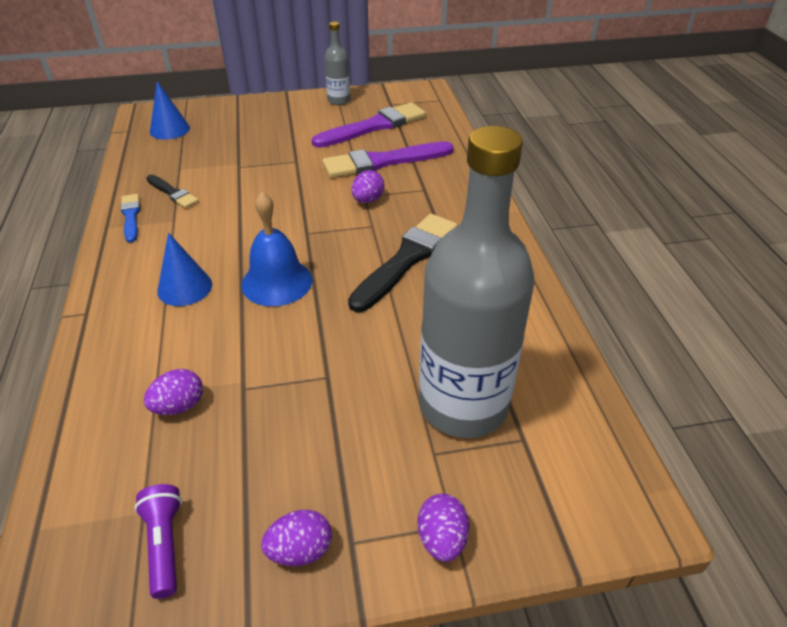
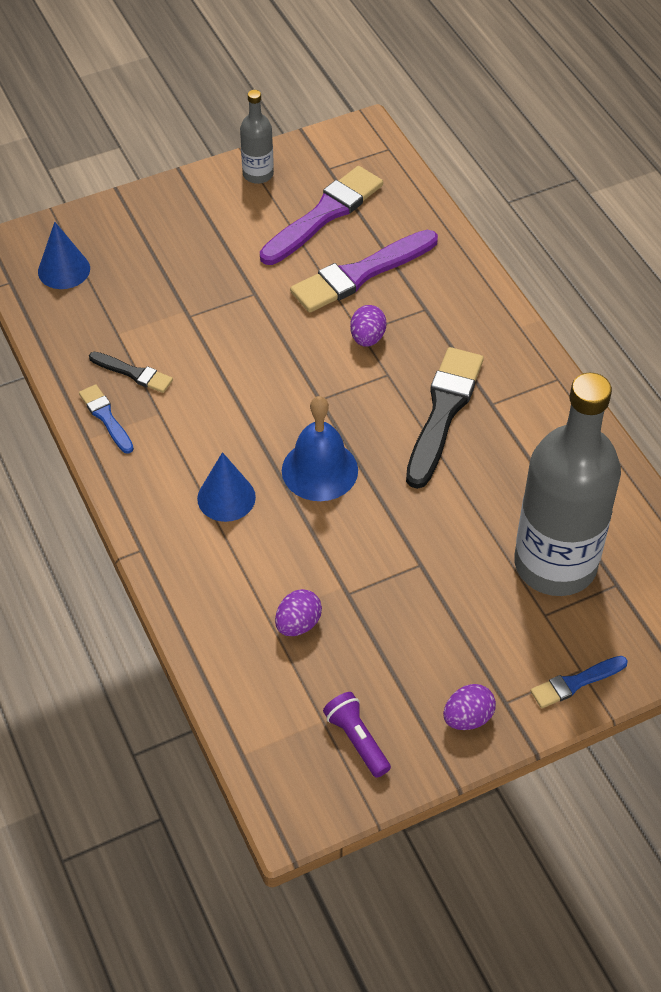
camera: 15 degrees left, 10 degrees up
(442, 539) = (575, 683): purple egg -> blue brush

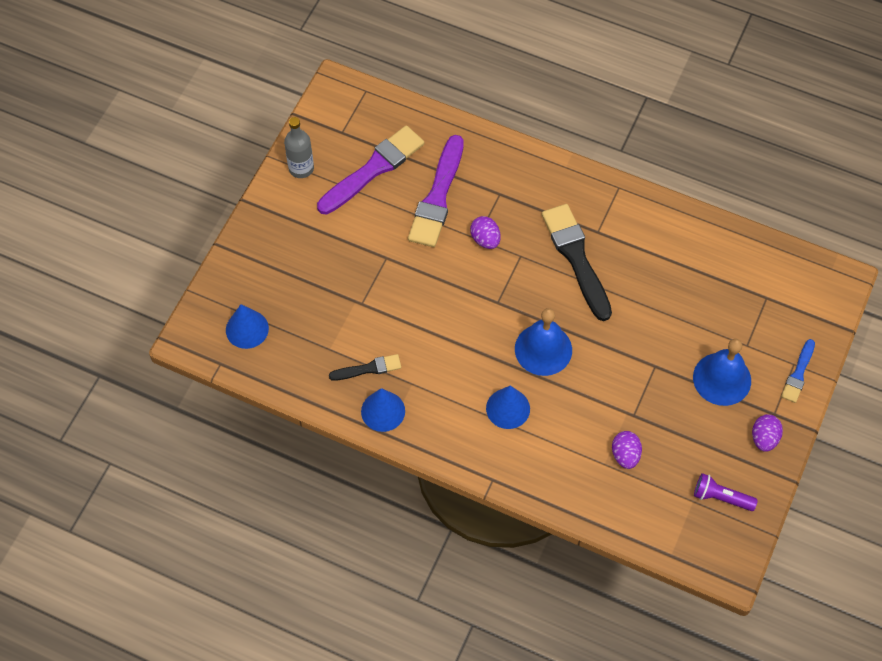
camera: 40 degrees left, 10 degrees up
(106, 417) = (383, 411): blue brush -> blue cone
(324, 215) = (373, 169): purple brush -> purple brush turned 45 degrees clockwise
(481, 627) = (722, 379): none -> blue bell
(555, 564) = (725, 310): grey bottle -> none

